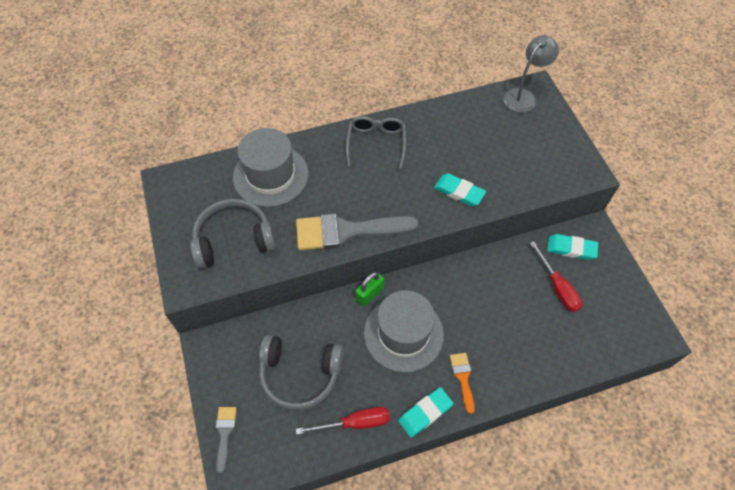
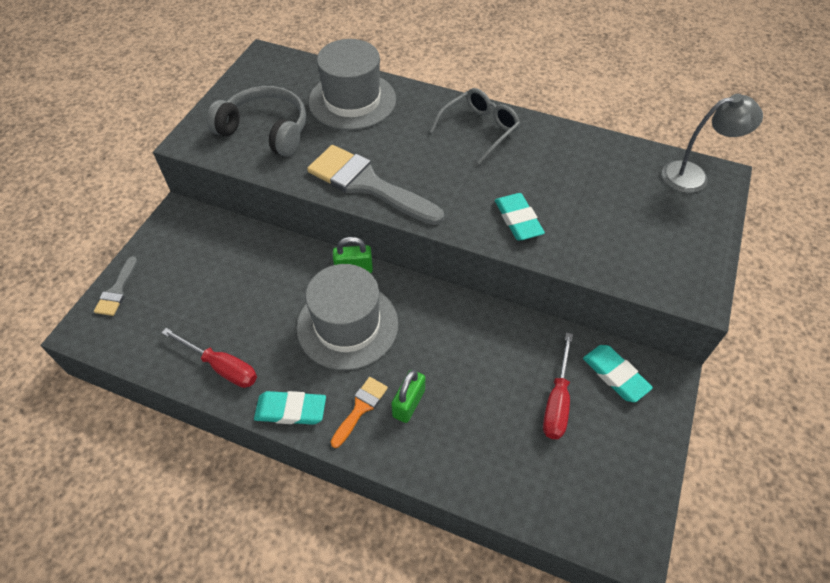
camera: 40 degrees right, 5 degrees down
(225, 433) = (117, 291): grey brush -> grey brush turned 150 degrees clockwise
(300, 374) = (222, 290): grey headphones -> none
(485, 352) = (408, 403): none -> green padlock

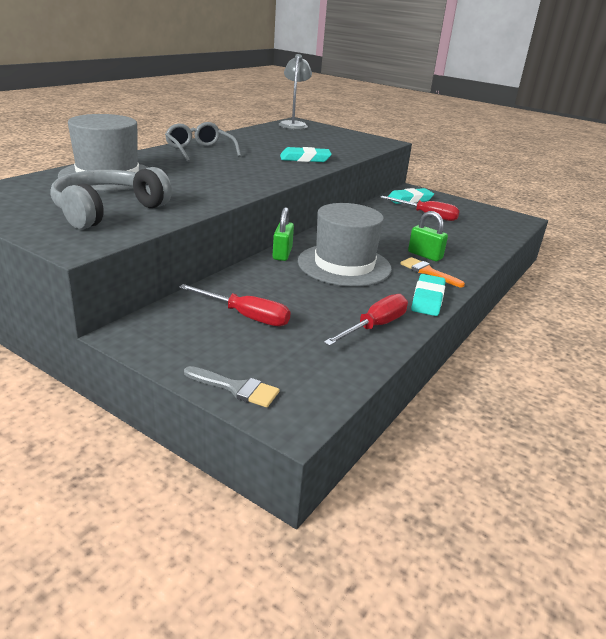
camera: 80 degrees left, 25 degrees down
(219, 272) = (246, 316): none -> red screwdriver
(367, 184) = (232, 187): grey brush -> none

